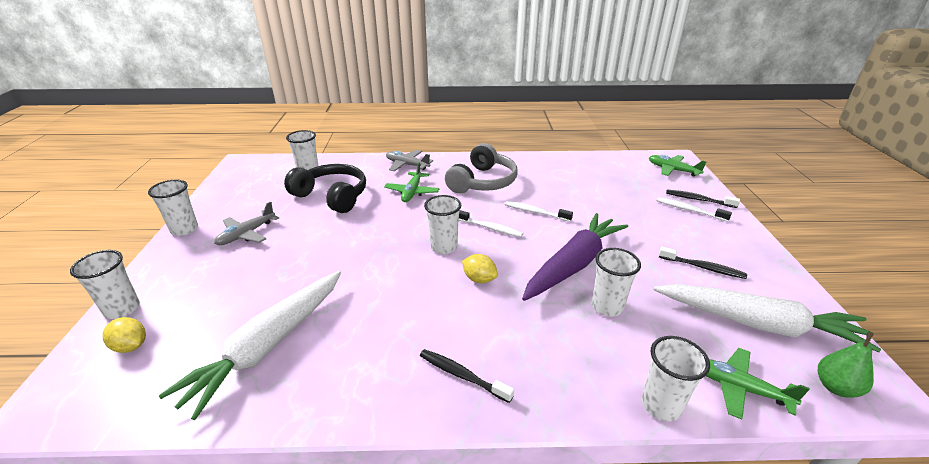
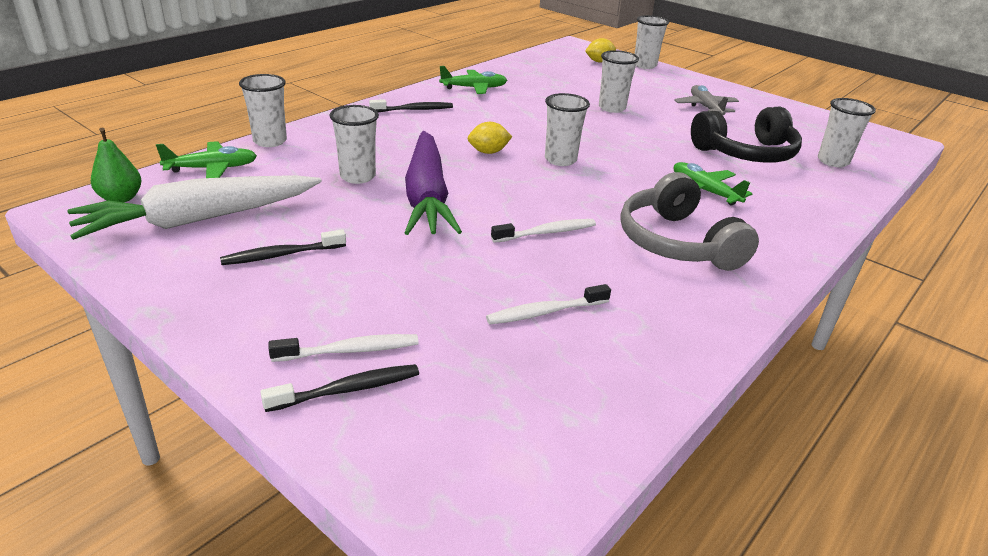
camera: 130 degrees right, 0 degrees up
(184, 229) = (745, 94): white cup -> white cup (612, 108)
(268, 345) = (540, 82): white carrot -> none
(407, 165) = (799, 219): grey plane -> none
(490, 228) = (557, 193): white toothbrush -> white toothbrush (545, 312)
(672, 170) = (459, 470): green plane -> green plane (474, 88)

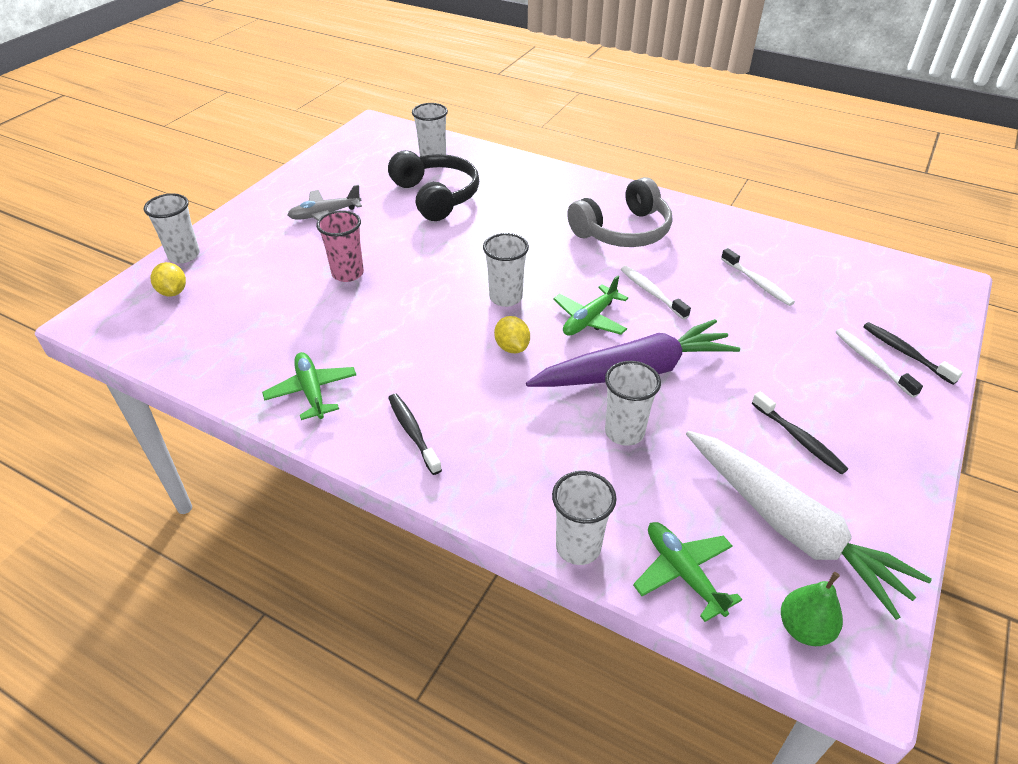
camera: 100 degrees left, 10 degrees up
(612, 108) = (348, 273): white cup -> pink cup
(704, 191) = (526, 218): green plane -> green plane (589, 319)

